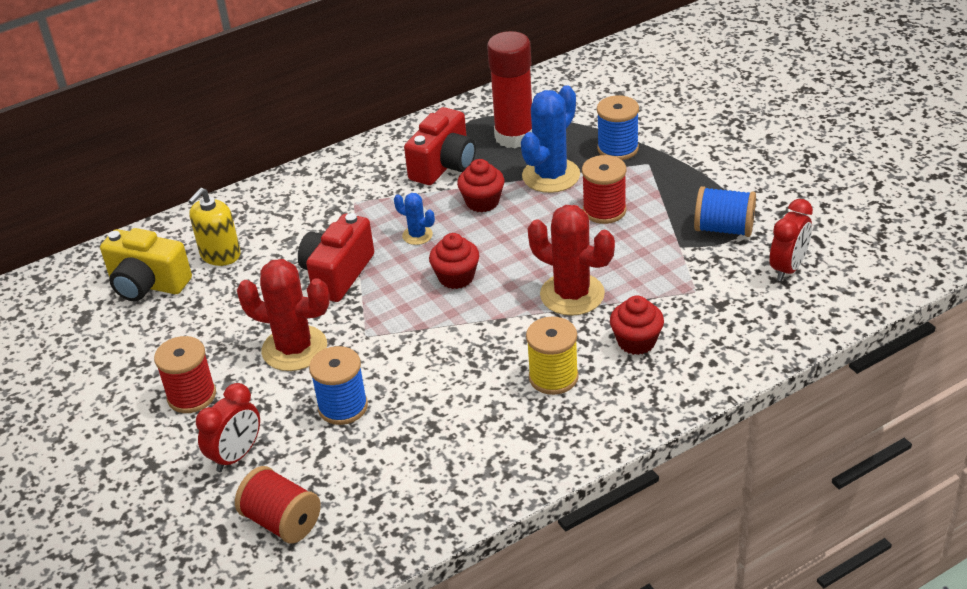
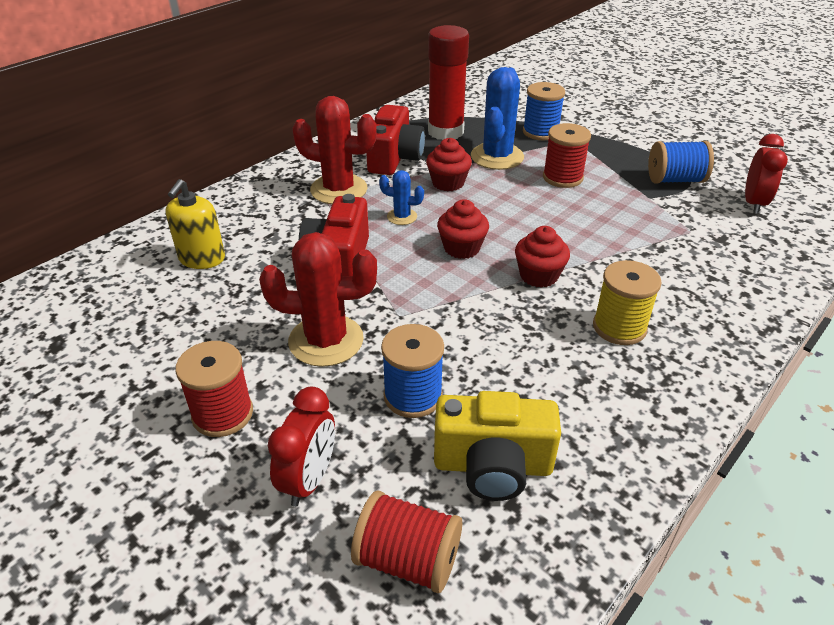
camera: 20 degrees left, 0 degrees up
(148, 284) = (127, 298): yellow camera -> yellow camera (492, 466)
(572, 294) = (583, 248): red cactus -> red cactus (339, 190)
(636, 342) = (673, 282): red cupcake -> red cupcake (538, 276)

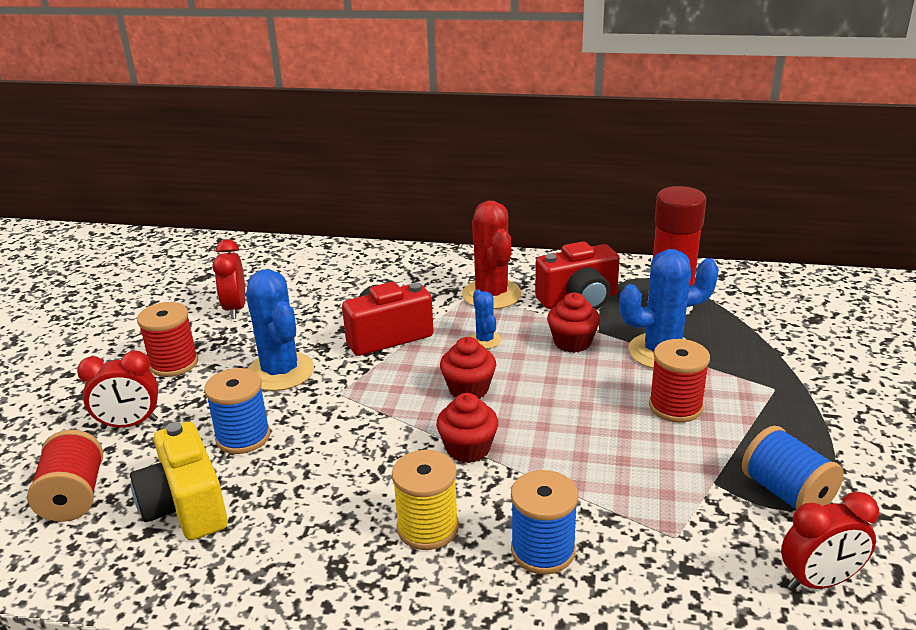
camera: 60 degrees right, 10 degrees down
(165, 338) = (235, 309): none -> red clock
(202, 258) = (334, 281): yellow soap dispenser -> none
(326, 340) = (280, 372): red cactus -> blue cactus
(540, 132) = (758, 361): blue spool -> blue spool (543, 550)

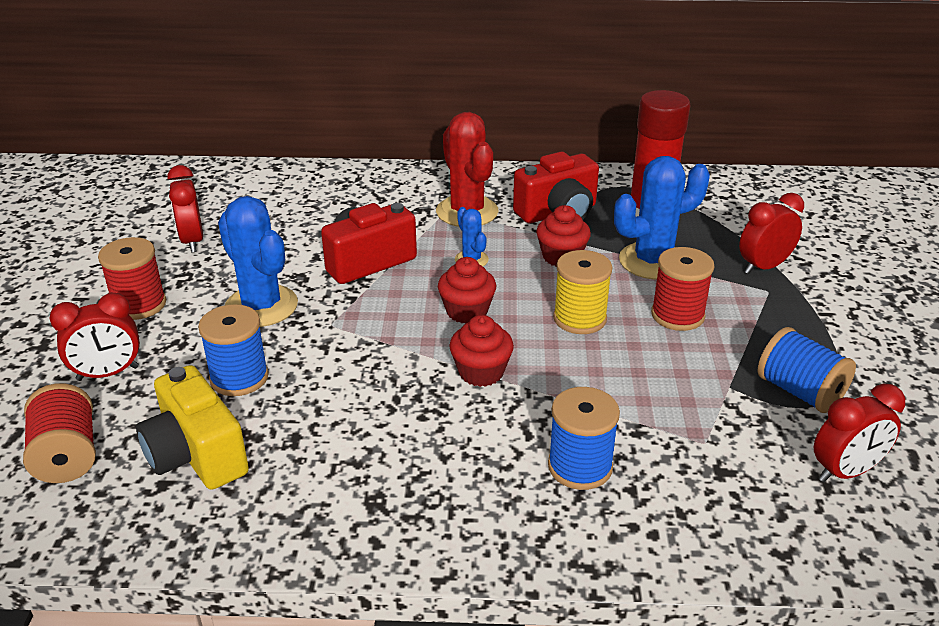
camera: 10 degrees left, 5 degrees up
(427, 528) = (459, 455): yellow spool -> yellow spool (579, 319)
(775, 364) = (763, 267): none -> red clock

